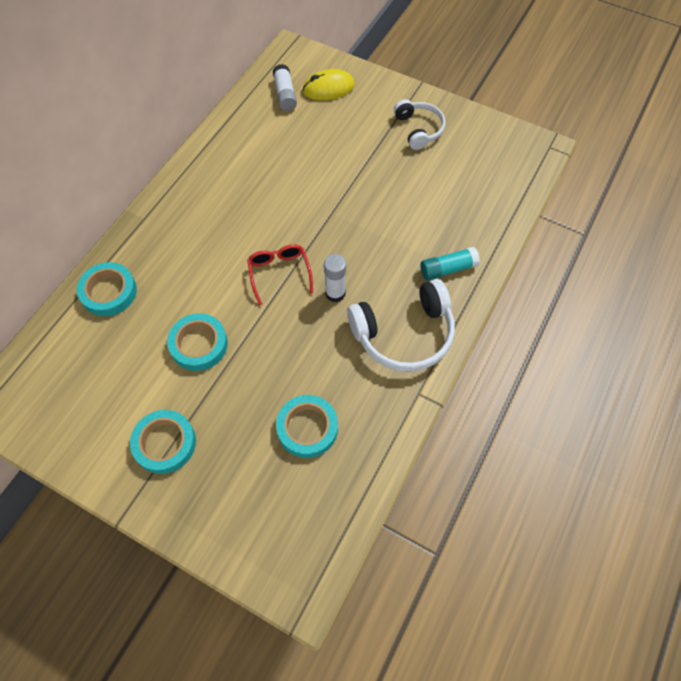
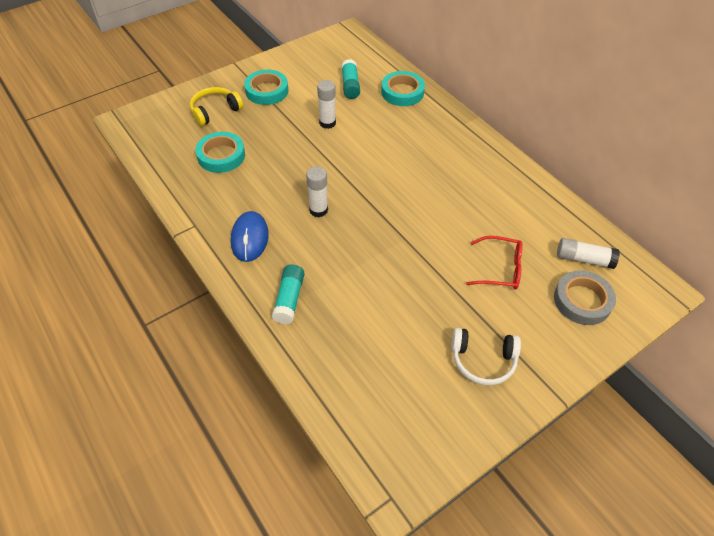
camera: 115 degrees right, 10 degrees down
(116, 351) = (350, 85): none -> turquoise glue stick
(199, 344) = (327, 123): turquoise tape -> white glue stick
(232, 484) = (215, 111): none -> yellow headphones
(279, 273) = (360, 183): red glasses -> red glasses (500, 269)
(328, 88) = (582, 300): yellow mouse -> grey tape
(404, 334) = (250, 238): white headphones -> blue mouse

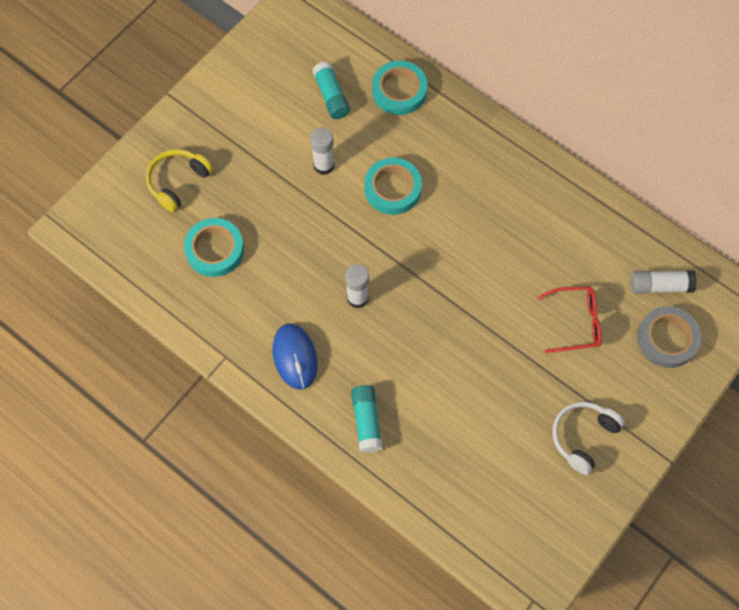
camera: 15 degrees left, 15 degrees up
(267, 91) = (229, 132): turquoise tape -> turquoise tape (392, 189)
(483, 360) = (583, 437): white headphones -> white headphones turned 135 degrees clockwise

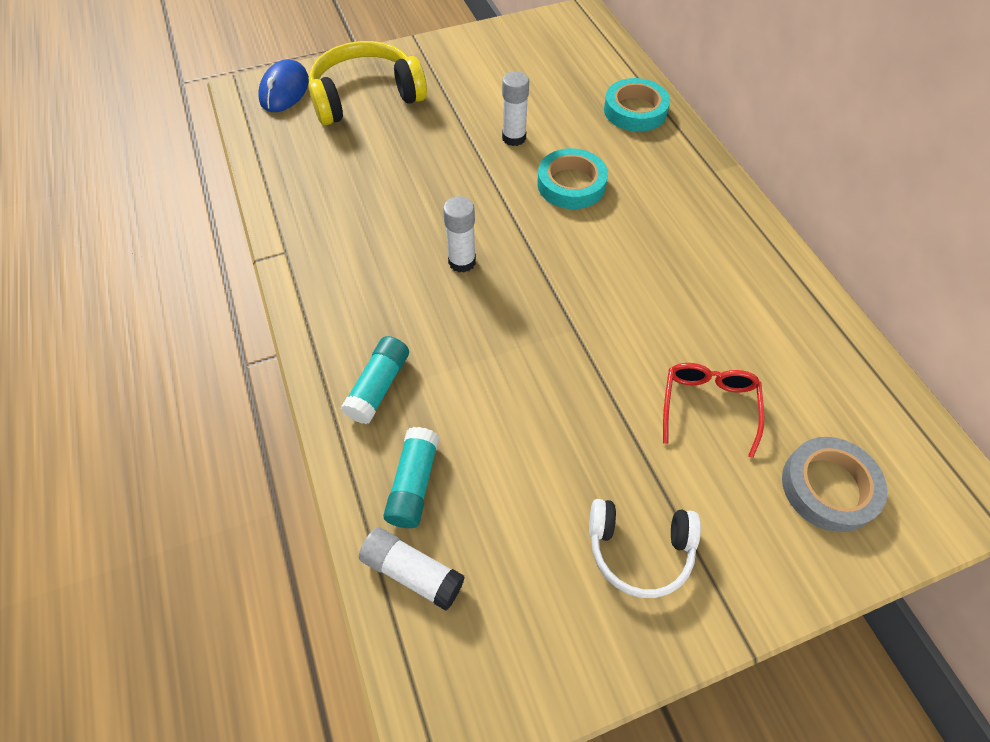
camera: 30 degrees right, 10 degrees down
(178, 182) = (366, 97): yellow headphones -> yellow headphones, size x1.61
(215, 250) = (353, 160): turquoise tape -> none
(295, 357) = (353, 285): blue mouse -> blue mouse (285, 90)
(331, 96) = (562, 90): turquoise glue stick -> turquoise glue stick (414, 484)
(575, 322) = (708, 406): red glasses -> red glasses turned 105 degrees counterclockwise
(583, 437) = (639, 550): white headphones -> white headphones turned 150 degrees counterclockwise
(660, 286) = (849, 419): white glue stick -> white glue stick (412, 572)

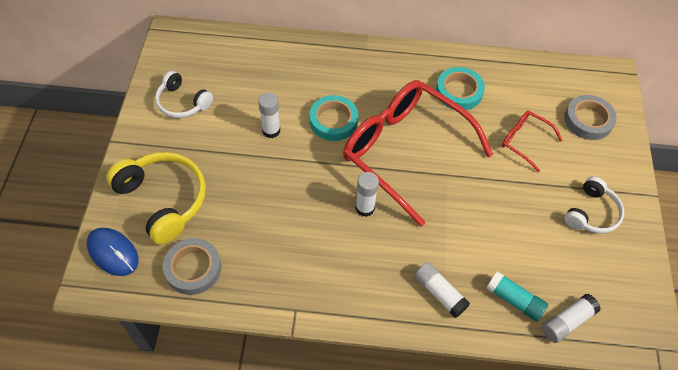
camera: 65 degrees left, 0 degrees up
(296, 151) = (193, 268): none -> grey tape
(366, 97) = (163, 200): yellow headphones -> yellow headphones turned 135 degrees clockwise
(378, 386) = (439, 293): turquoise glue stick -> white glue stick
(498, 59) = (182, 102): none -> white headphones
(578, 270) = (405, 151): none -> red glasses
(635, 110) = (290, 56): turquoise tape -> turquoise tape (459, 92)

